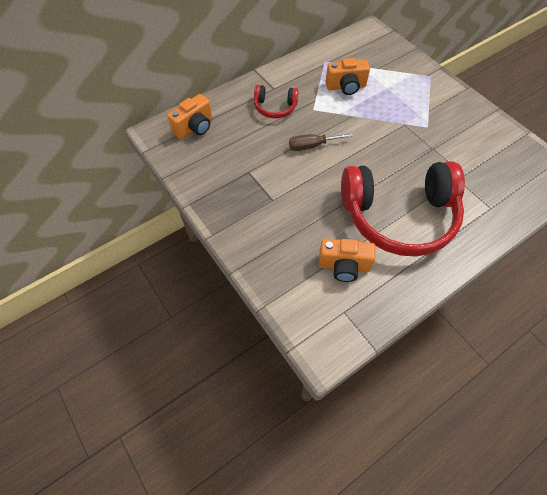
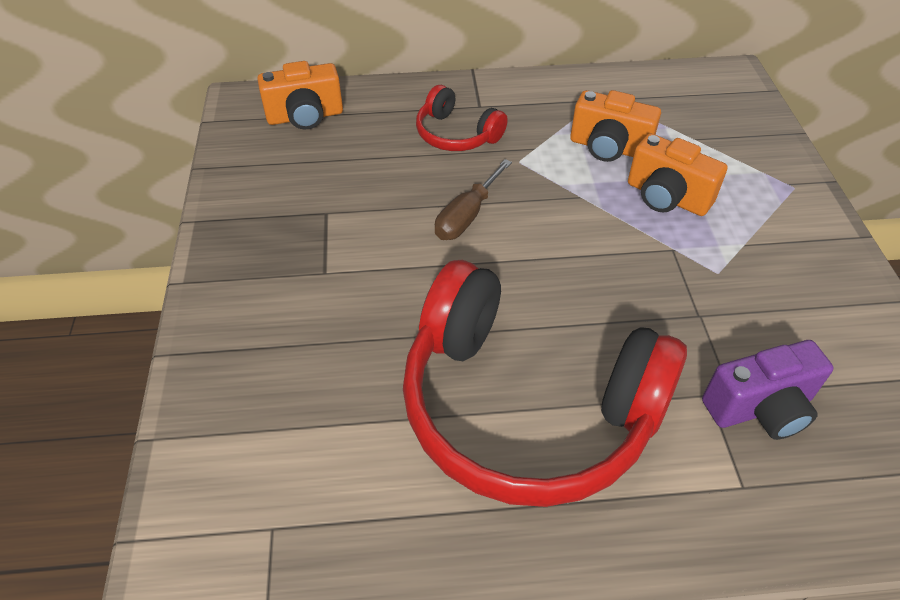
camera: 30 degrees right, 10 degrees down
(312, 146) = (466, 216): brown screwdriver -> brown screwdriver turned 75 degrees counterclockwise
(344, 266) = (345, 444): orange camera -> orange camera (666, 197)
(477, 176) = (760, 408): none -> purple camera

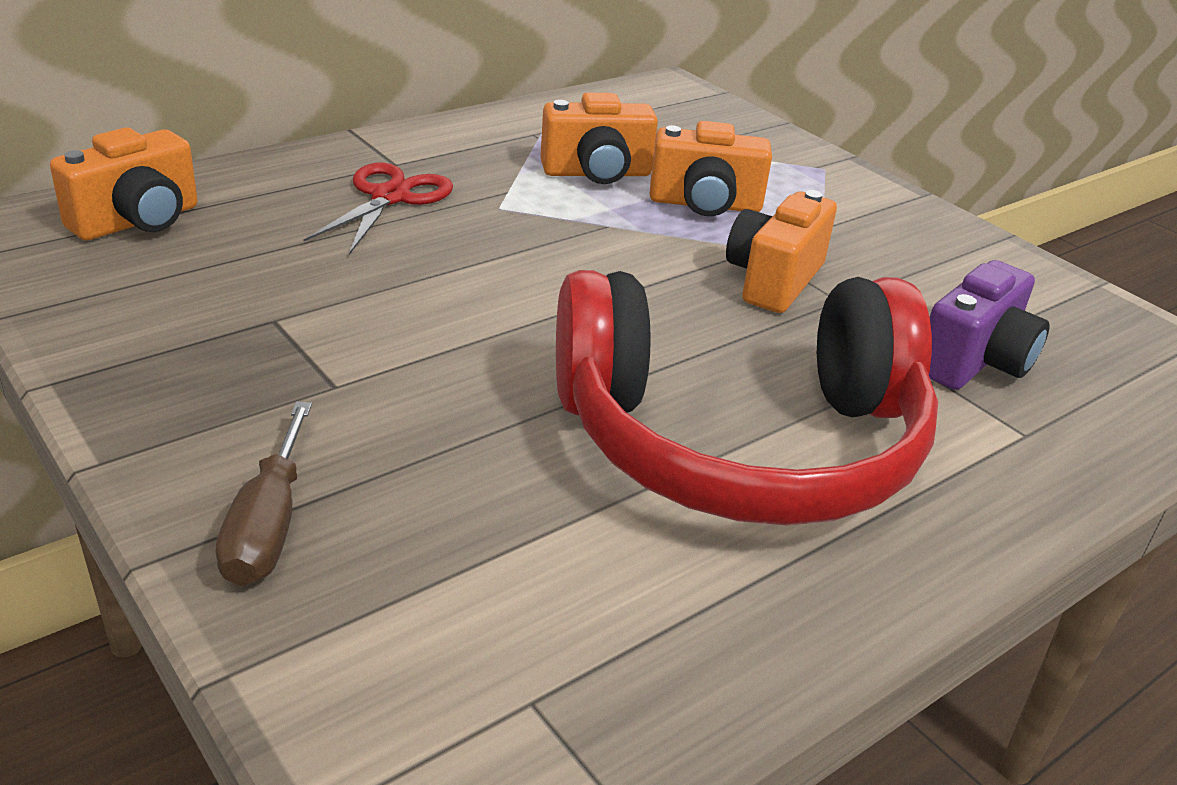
camera: 35 degrees left, 15 degrees down
(456, 134) = (390, 197): red headphones -> red scissors
(466, 216) = (483, 276): brown screwdriver -> brown screwdriver (268, 525)
(662, 281) = (773, 280): none -> orange camera

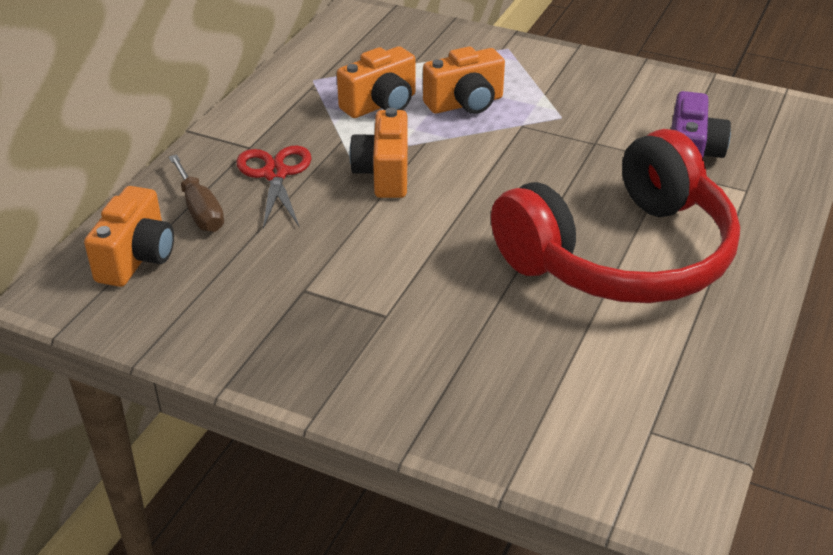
camera: 25 degrees left, 5 degrees up
(268, 525) = (442, 408): brown screwdriver -> brown screwdriver (200, 210)
(773, 280) = (550, 144): orange camera -> orange camera (384, 174)

